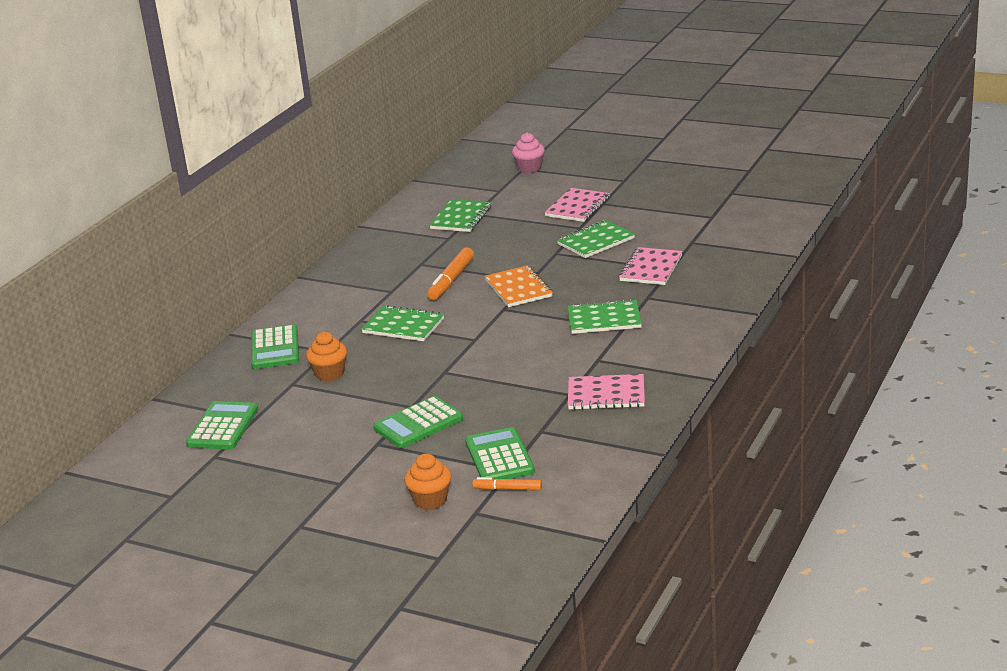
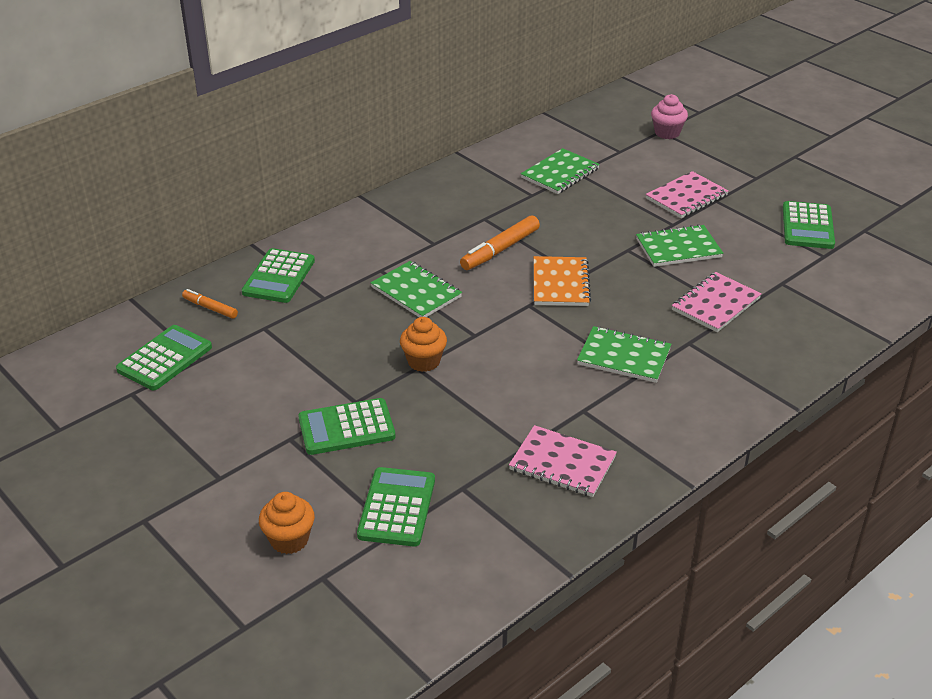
camera: 20 degrees right, 10 degrees up
(329, 374) = (306, 328): orange cupcake -> orange cupcake (423, 361)
(507, 489) = (376, 558): orange marker -> orange marker (210, 308)
(686, 201) = (807, 226): none -> green calculator

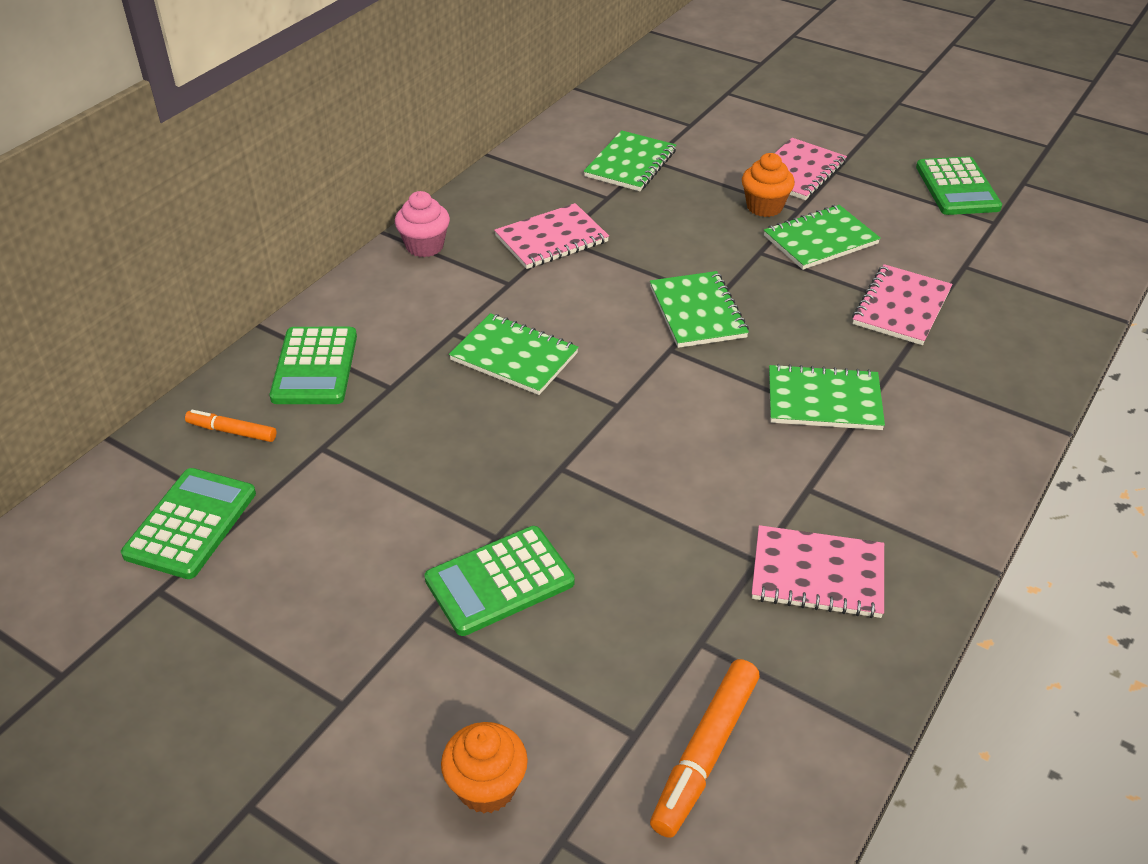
camera: 15 degrees left, 5 degrees up
(397, 507) = (622, 695): green calculator -> none
(423, 361) = (566, 457): orange cupcake -> orange cupcake (764, 207)
(477, 218) = (551, 239): none -> pink notebook
(500, 250) = (600, 278): orange marker -> orange marker (705, 753)
(560, 283) = (697, 312): orange notebook -> green notebook
(667, 133) = (736, 93): pink cupcake -> pink cupcake (425, 246)

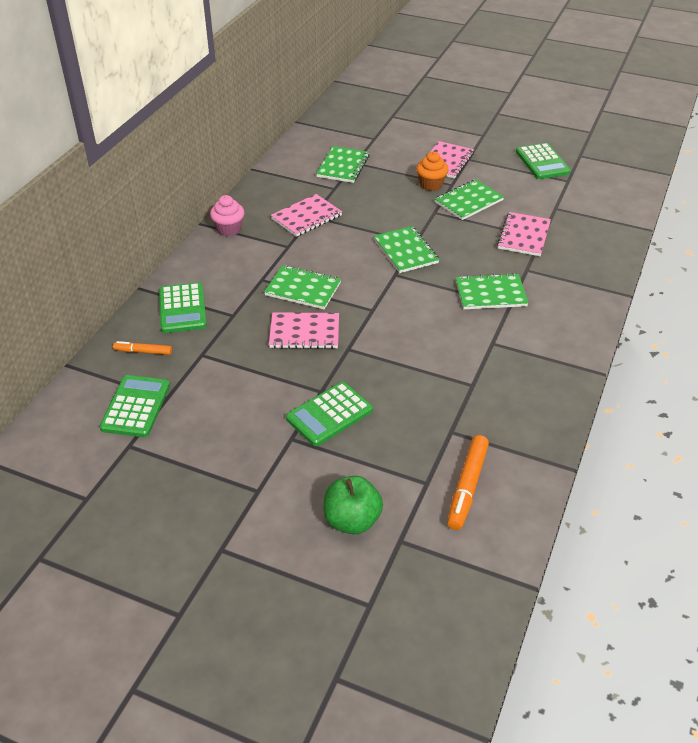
camera: 10 degrees left, 0 degrees up
(486, 787) = (352, 520): orange cupcake -> green apple
(817, 575) = (507, 388): pink notebook -> pink notebook (304, 332)

